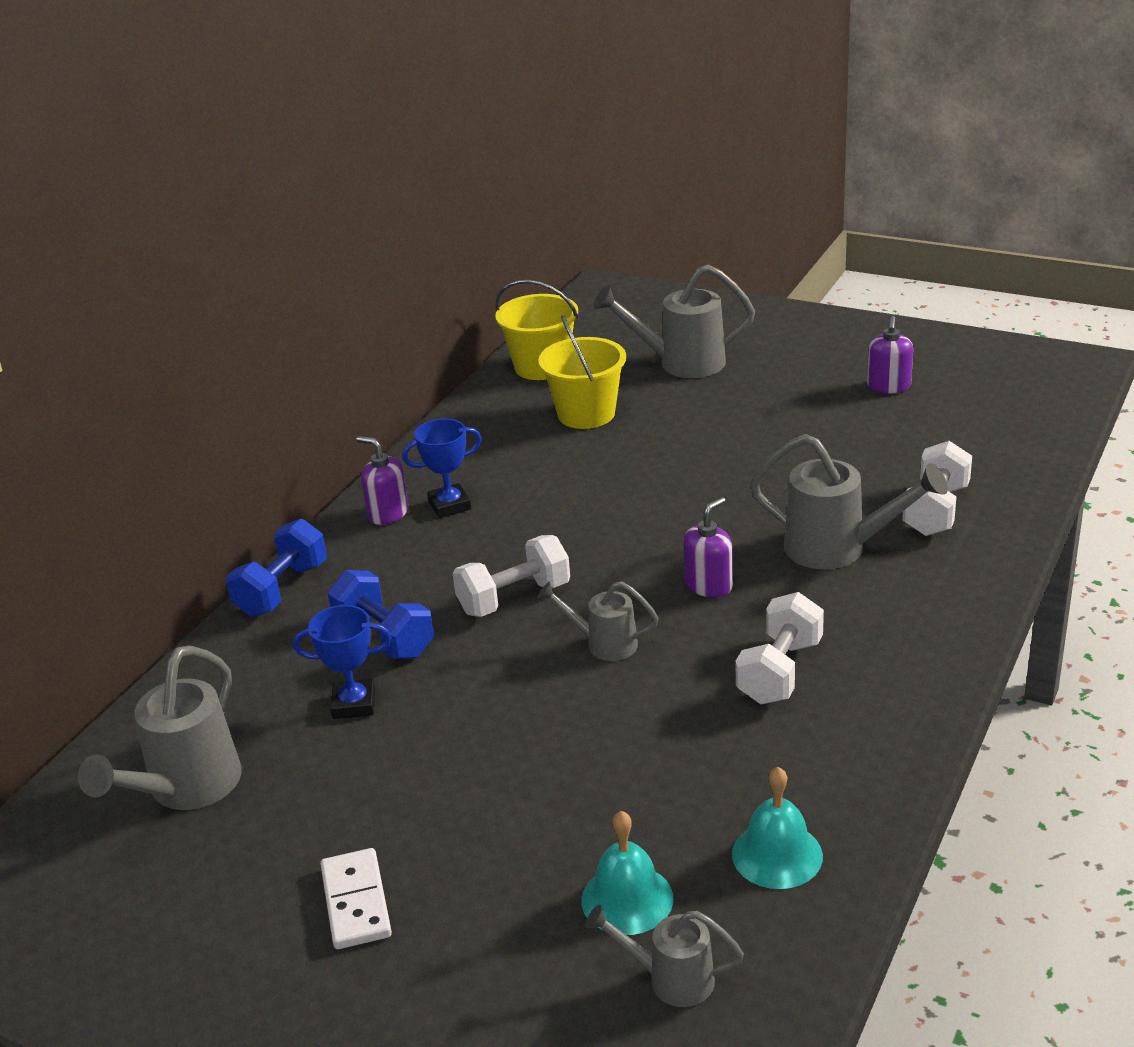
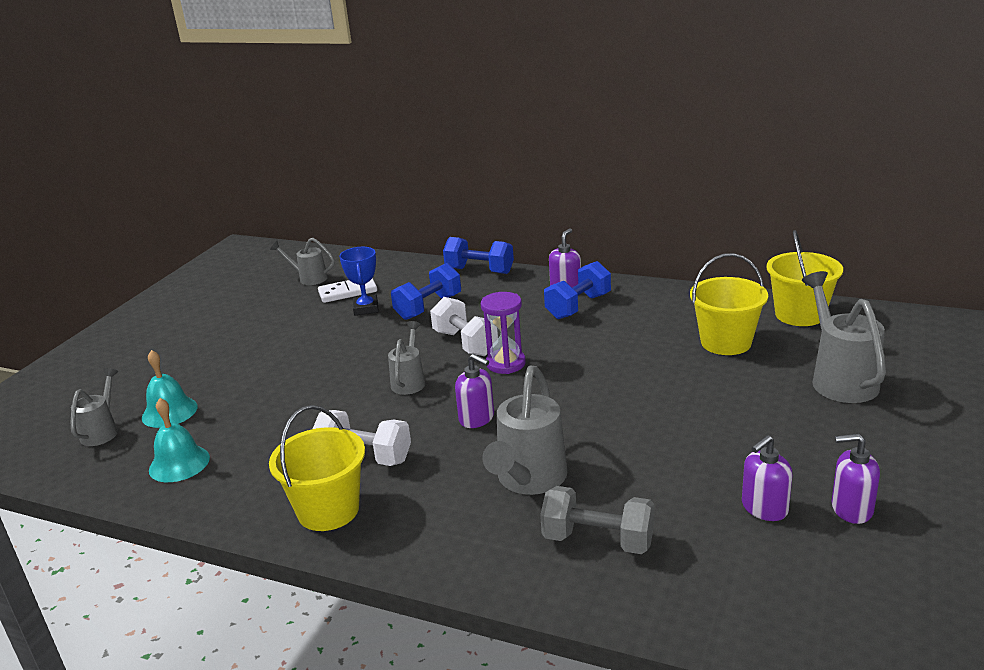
camera: 85 degrees right, 5 degrees down
(186, 789) = (309, 278): grey watering can -> grey watering can, size x0.59
(356, 902) = (207, 333): white domino -> white domino (348, 292)
(449, 505) = (578, 306): blue trophy -> blue dumbbell
(583, 564) = (506, 363): none -> purple hourglass
(887, 424) = (764, 508): none -> purple soap dispenser
(888, 692) = (328, 510): none -> yellow bucket
(935, 510) = (598, 540): white dumbbell -> grey dumbbell

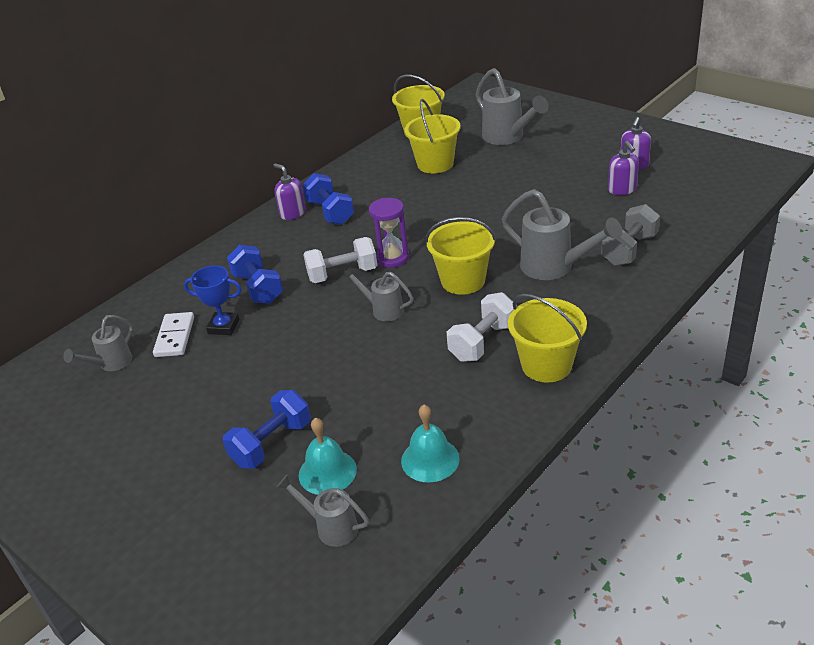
camera: 70 degrees left, 10 degrees up
(477, 418) = (463, 281): purple soap dispenser -> yellow bucket
(479, 271) = (214, 252): blue dumbbell -> blue dumbbell (271, 443)
(840, 379) = (507, 137): grey watering can -> grey watering can turned 135 degrees counterclockwise

